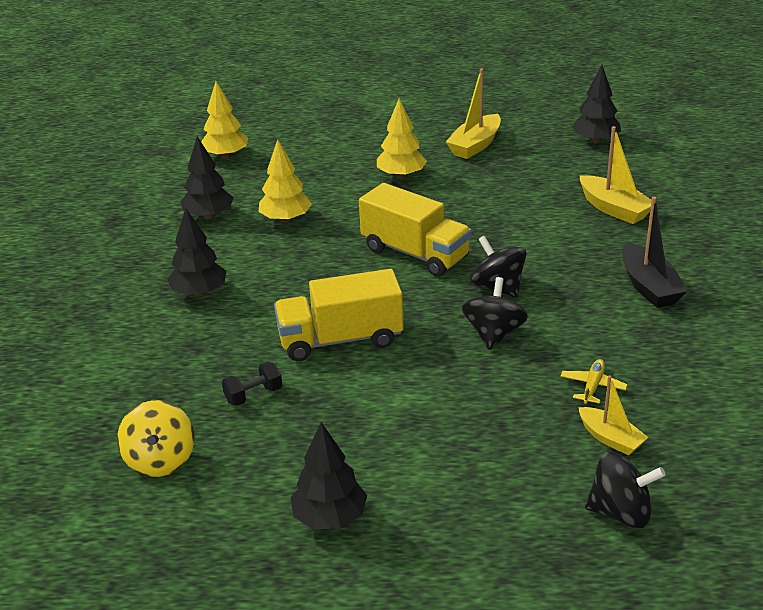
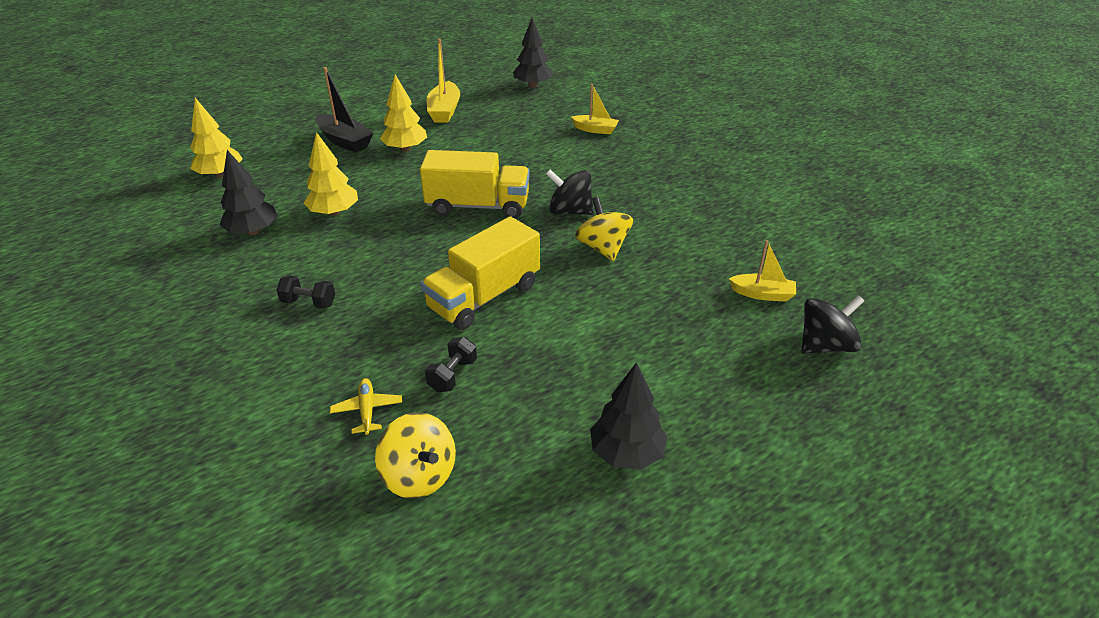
camera: 35 degrees left, 5 degrees up
(199, 292) = (309, 303): black tree -> black dumbbell
(494, 334) = (603, 248): black spinning top -> yellow spinning top
(592, 386) = (711, 261): yellow plane -> yellow plane (367, 410)
(614, 209) = (595, 130): yellow boat -> yellow boat, size x0.66
(649, 287) = (675, 177): black boat -> black boat (345, 141)

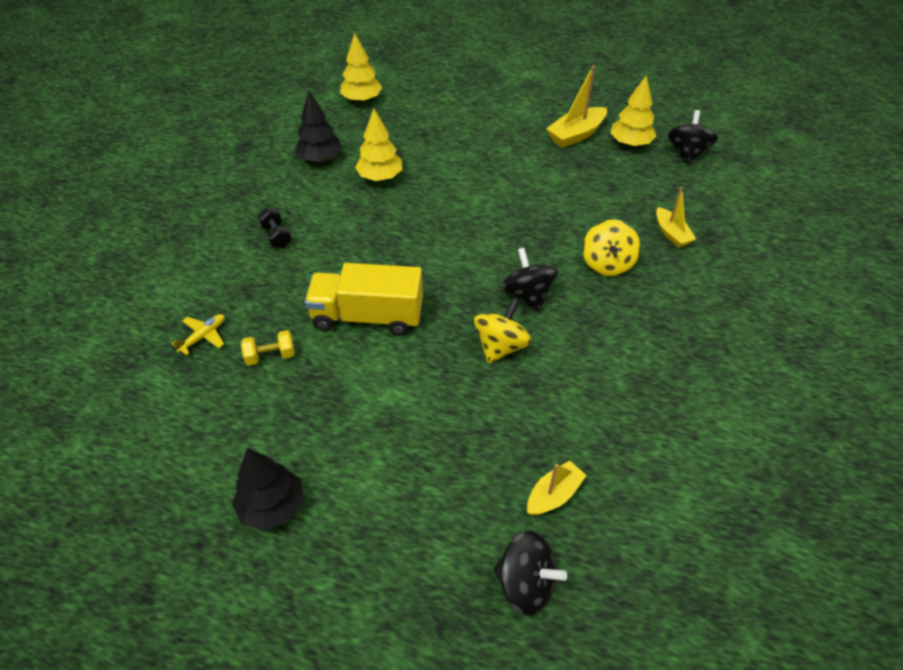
camera: 50 degrees right, 10 degrees up
(345, 141) = (468, 119): black boat -> none
(405, 149) = (497, 153): yellow tree -> yellow tree (630, 143)
(419, 475) = (167, 402): yellow spinning top -> yellow spinning top (607, 264)
(452, 375) = (270, 356): black dumbbell -> yellow dumbbell
(478, 206) = (472, 240): yellow truck -> none
(533, 85) = (687, 153): black tree -> black spinning top
(762, 294) = (554, 495): yellow boat -> yellow boat turned 105 degrees counterclockwise

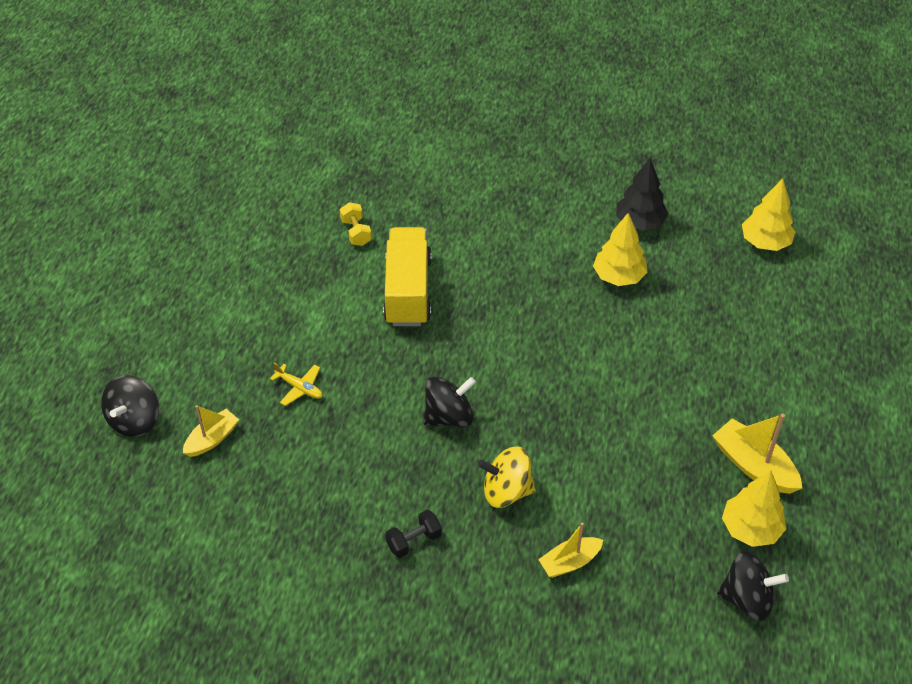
camera: 85 degrees right, 0 degrees up
(203, 336) = (375, 186): yellow plane -> yellow plane (300, 388)
(272, 506) = (209, 260): black tree -> none
(277, 236) = (508, 209): black dumbbell -> black dumbbell (414, 541)
(501, 346) = (377, 396): yellow spinning top -> none
(554, 495) = (212, 439): yellow boat -> yellow boat turned 90 degrees counterclockwise

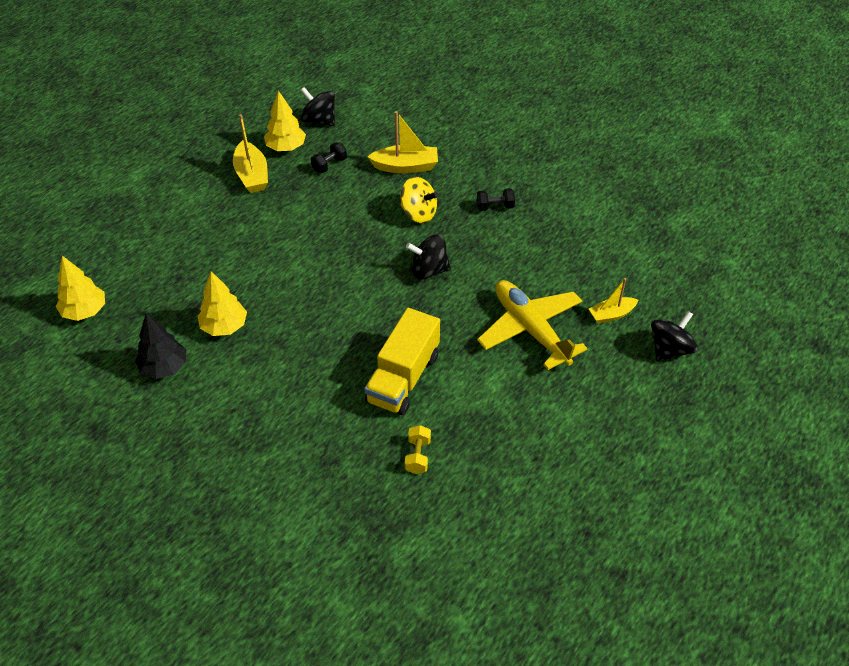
camera: 155 degrees left, 0 degrees up
(300, 388) = (530, 329): yellow plane -> yellow plane, size x2.45
(569, 562) = (405, 166): yellow boat -> yellow boat, size x1.53
(671, 523) = (329, 165): none -> black dumbbell

